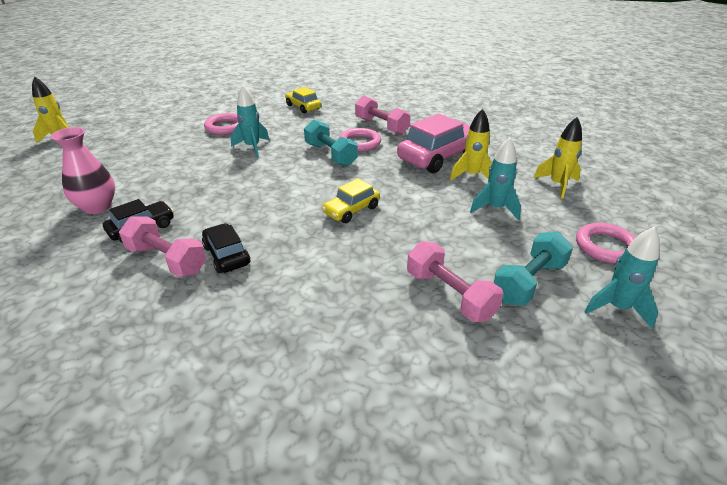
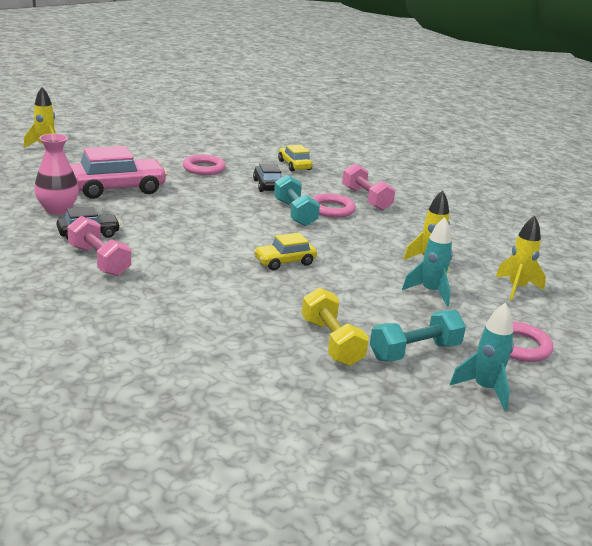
camera: 15 degrees right, 10 degrees down
(226, 255) = (151, 269): black car -> black car (267, 185)
(252, 147) = (221, 191): turquoise rocket -> none
(438, 157) = (407, 238): pink car -> pink car (117, 189)
(449, 295) = (331, 342): pink dumbbell -> yellow dumbbell

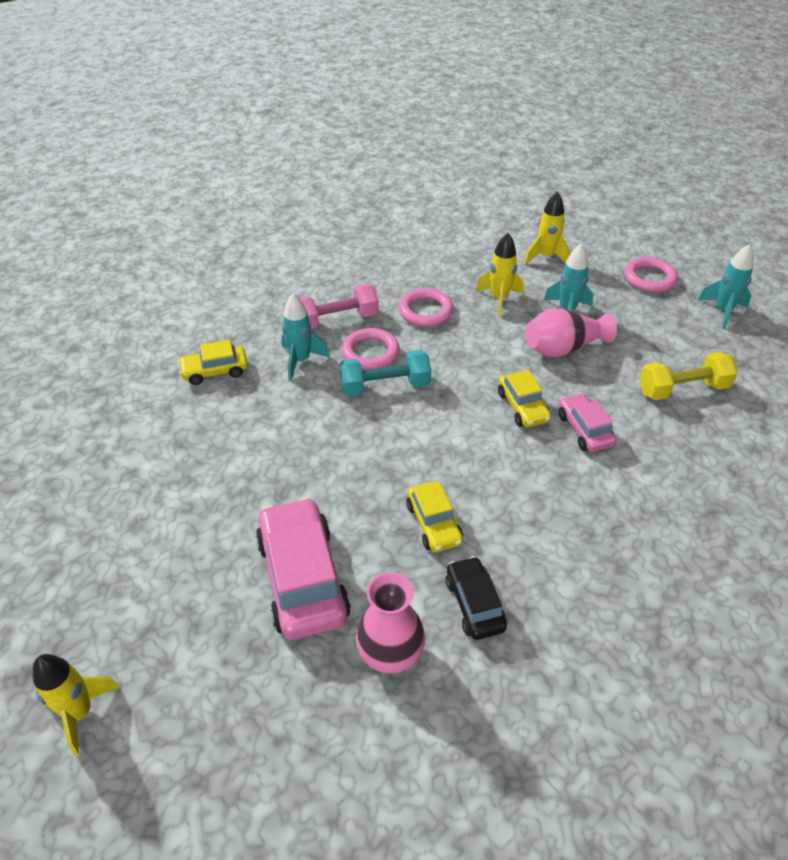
camera: 80 degrees left, 20 degrees up
(99, 261) = (555, 585): pink dumbbell -> none
(158, 224) = (434, 523): none -> yellow car
(204, 168) = (220, 470): pink ring -> pink ring (425, 311)
(262, 286) = (584, 430): none -> pink car
(267, 185) = (291, 404): black car -> none
(314, 188) = (301, 361): none -> turquoise rocket
(370, 285) = (563, 348): none -> pink vase
(415, 352) = (680, 339): turquoise dumbbell -> none

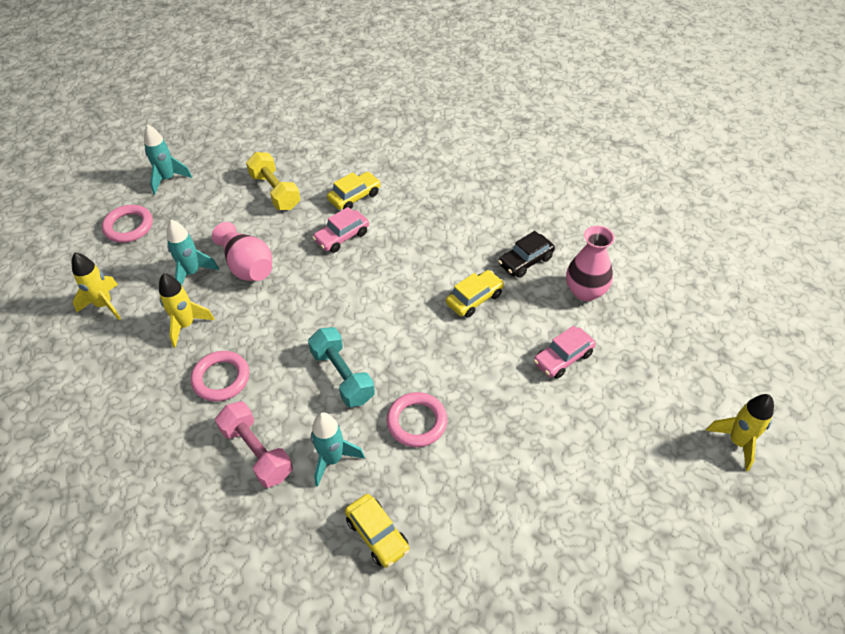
camera: 110 degrees left, 5 degrees up
(302, 578) = (563, 358): pink car -> pink car, size x0.56
(370, 353) = (300, 403): pink ring -> pink ring (417, 422)
(522, 407) = (331, 276): yellow car -> yellow car (354, 197)

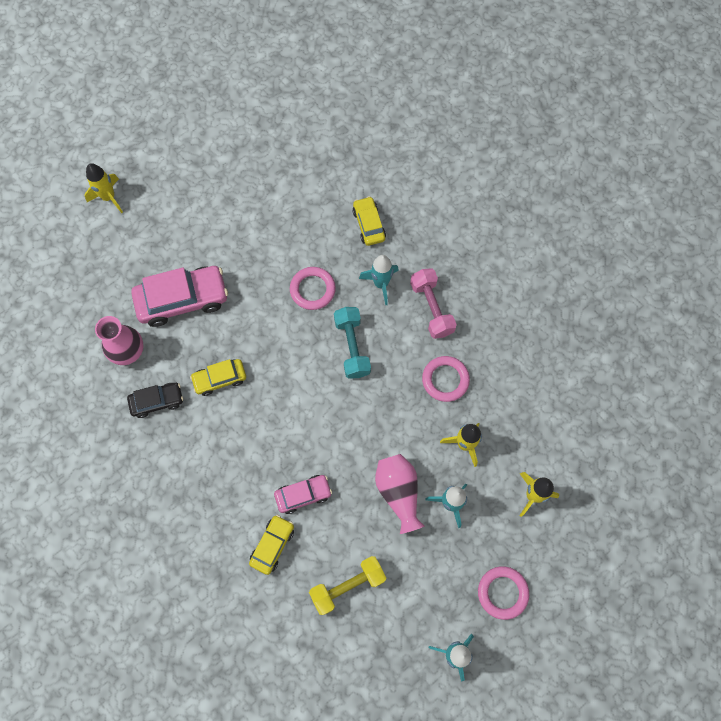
camera: 160 degrees left, 20 degrees up
(275, 191) = (348, 586): yellow dumbbell -> yellow dumbbell turned 75 degrees clockwise
(354, 197) = (272, 545): yellow car -> yellow car turned 135 degrees clockwise
(563, 358) = (182, 300): pink car -> pink car, size x1.78

